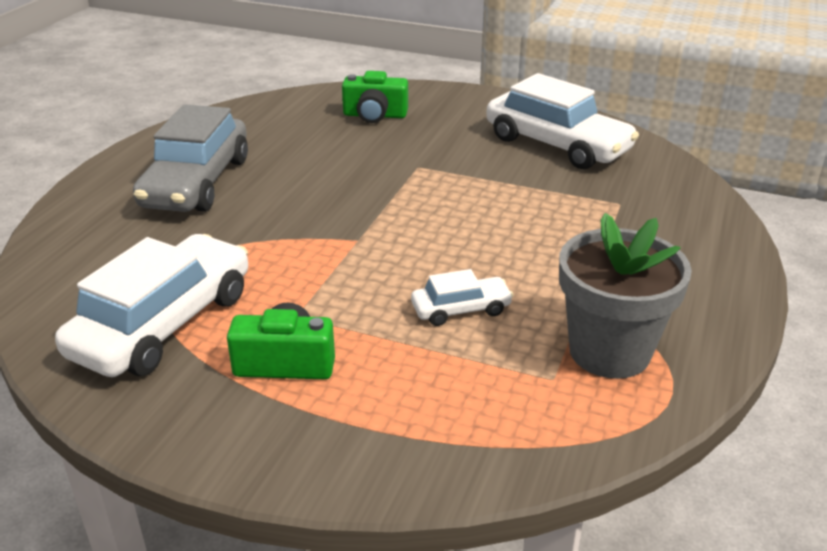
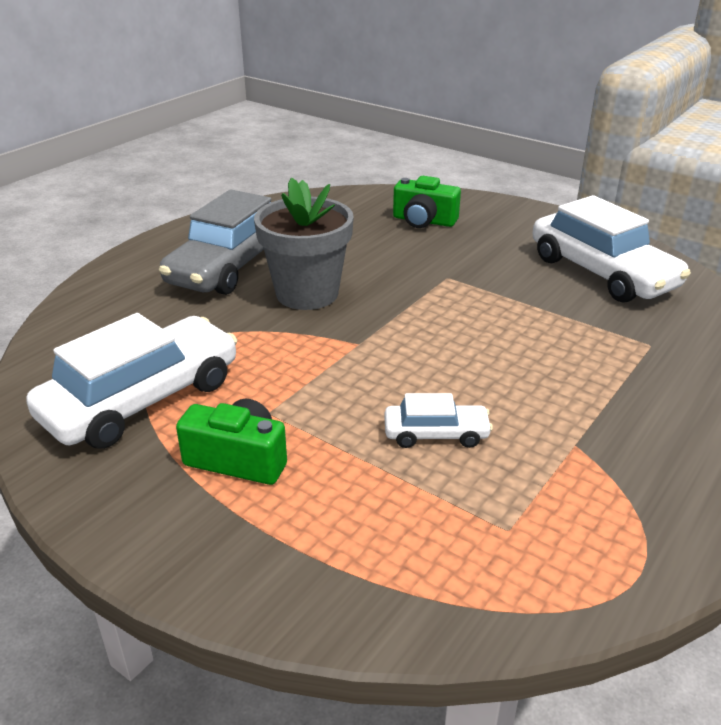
camera: 15 degrees right, 0 degrees up
(609, 352) = (582, 510): grey flower pot -> grey flower pot (307, 293)

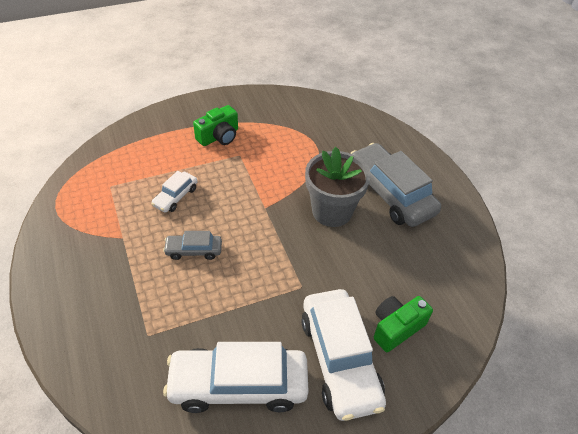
camera: 120 degrees right, 15 degrees up
(142, 400) = (282, 125): white car -> white car (339, 360)
(503, 368) = (194, 250): none -> grey car

